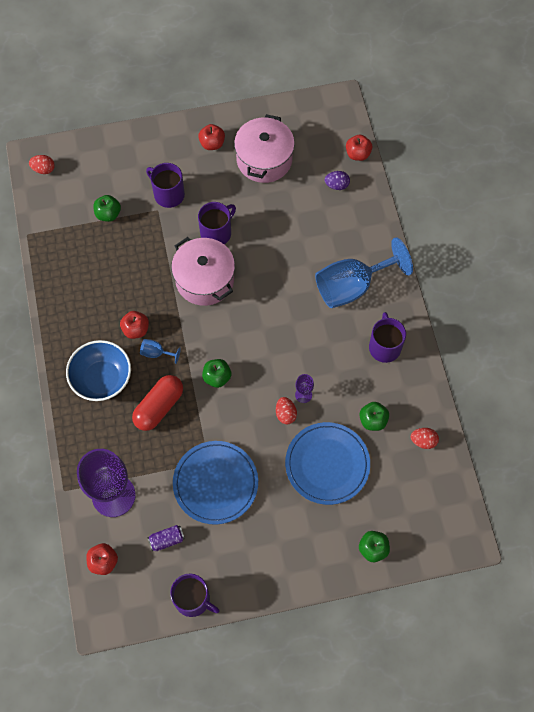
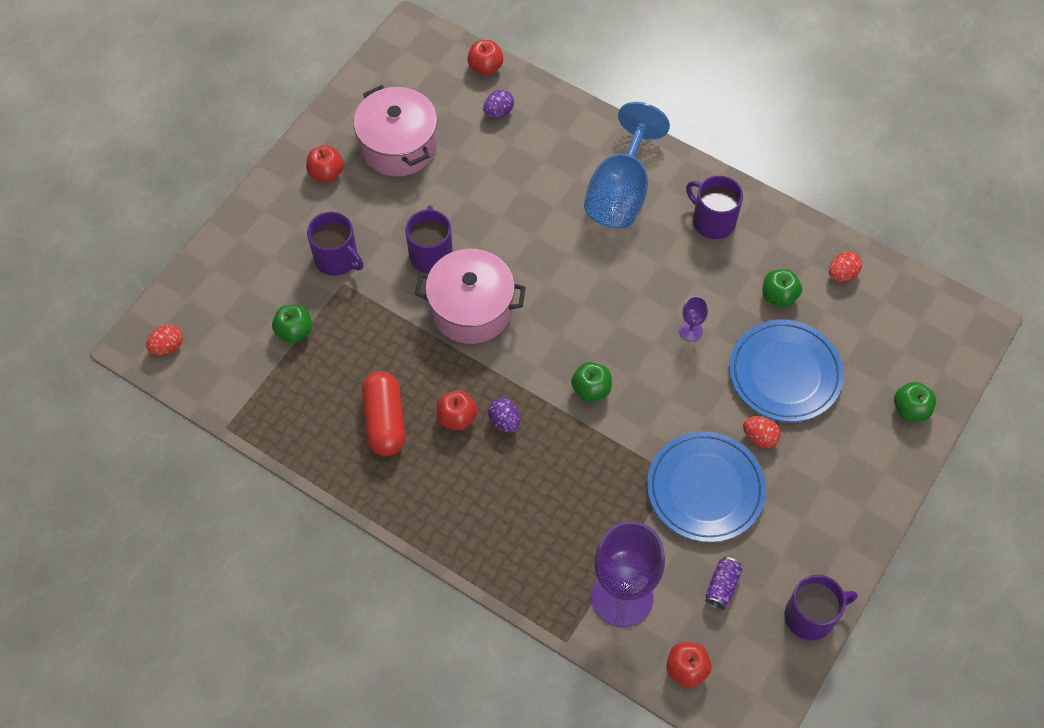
camera: 45 degrees left, 5 degrees down
(102, 379) = (478, 497): blue bowl -> none
(156, 353) = (504, 421): blue goblet -> purple egg
(159, 407) = (567, 469): red capsule -> red capsule (385, 421)
(168, 194) = (337, 259): purple mug -> purple mug turned 135 degrees counterclockwise
(285, 414) = (695, 363): red egg -> red egg (759, 437)

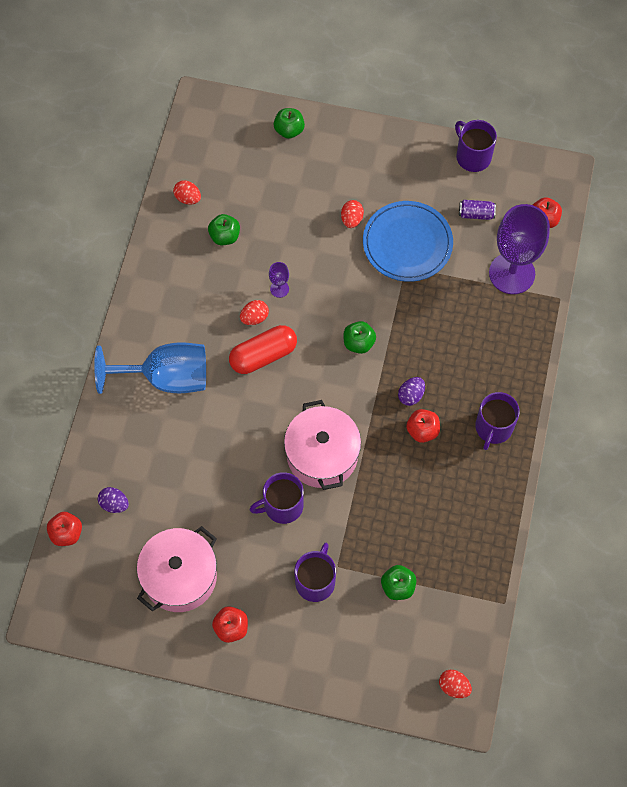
camera: 110 degrees left, 5 degrees up
(385, 421) = (447, 483): red capsule -> red capsule (263, 355)
(662, 295) = (254, 318): none -> red egg
(712, 221) = (171, 301): purple mug -> purple mug (493, 427)
(785, 373) = (291, 216): blue plate -> none

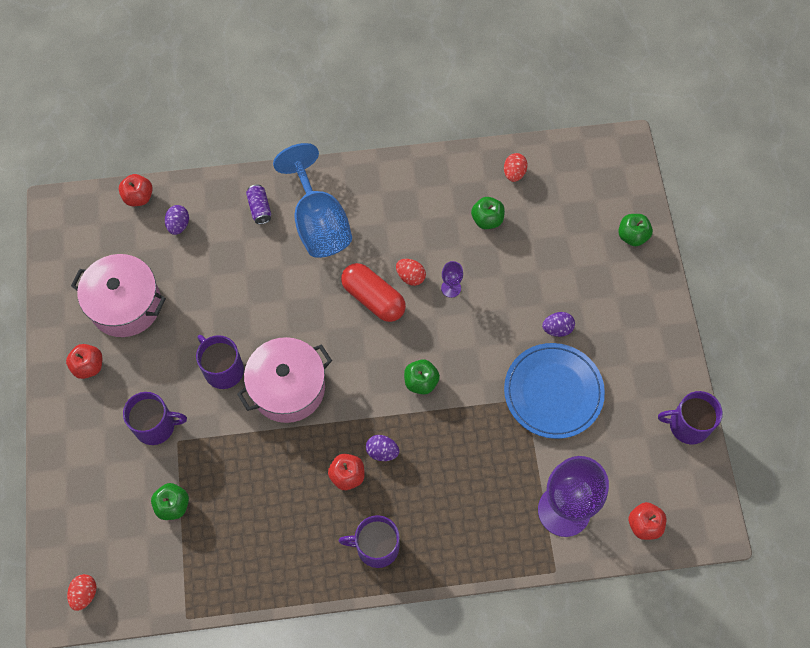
camera: 70 degrees right, 0 degrees up
(351, 219) = (557, 329): red egg -> purple egg
(472, 156) = (688, 425): purple mug -> purple mug turned 120 degrees counterclockwise
(476, 214) = (619, 450): purple can -> purple can (260, 208)

